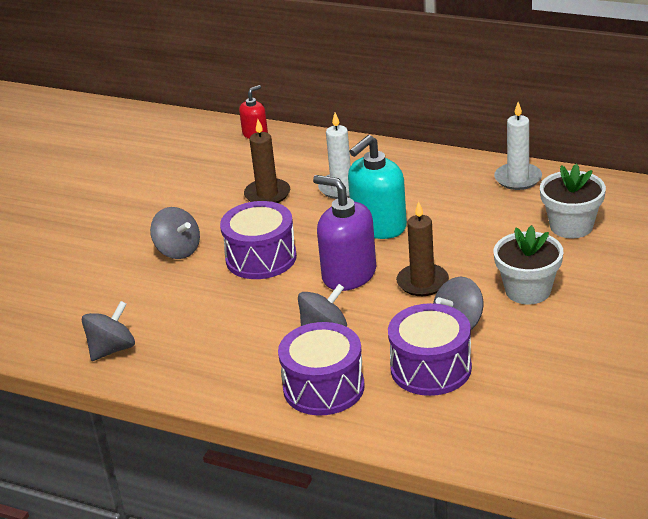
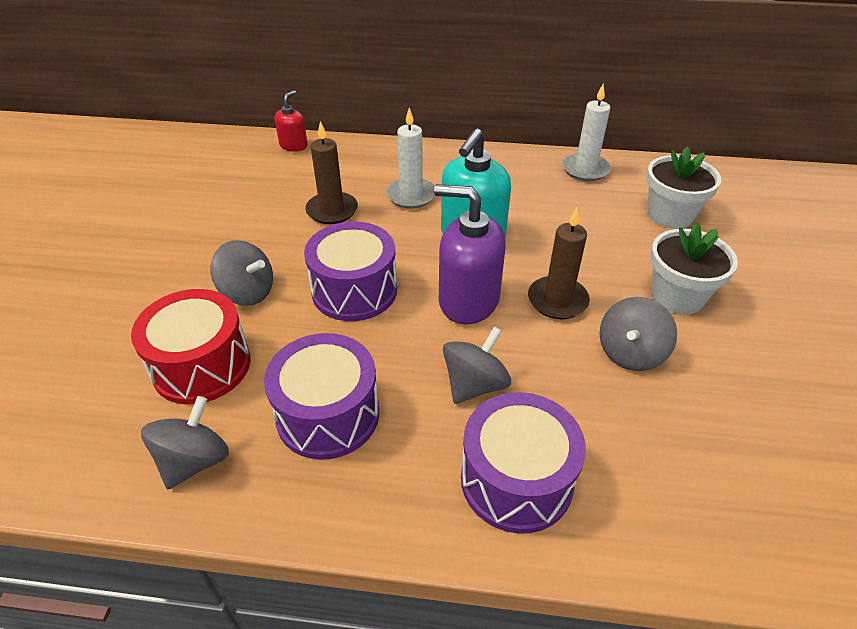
camera: 20 degrees left, 10 degrees up
(131, 295) = (201, 365): none -> red drum
(431, 368) = (635, 424): purple drum -> purple drum (328, 414)

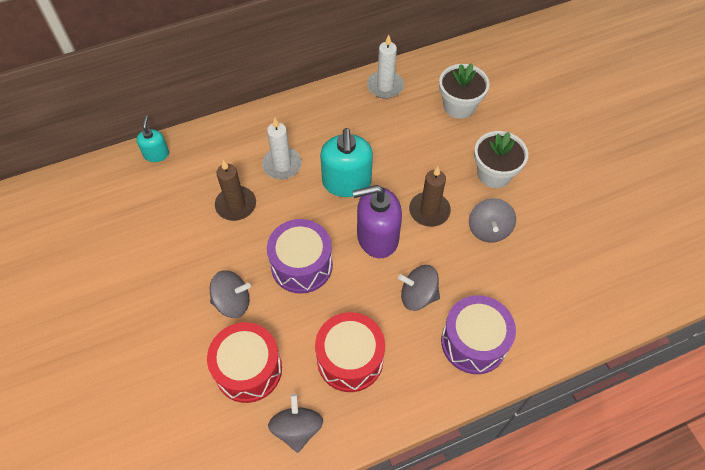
camera: 30 degrees left, 15 degrees up
(293, 145) = (156, 154): red soap dispenser -> turquoise soap dispenser
(328, 414) = (350, 359): purple drum -> red drum
(475, 384) = (418, 295): grey spinning top -> grey spinning top turned 90 degrees counterclockwise

